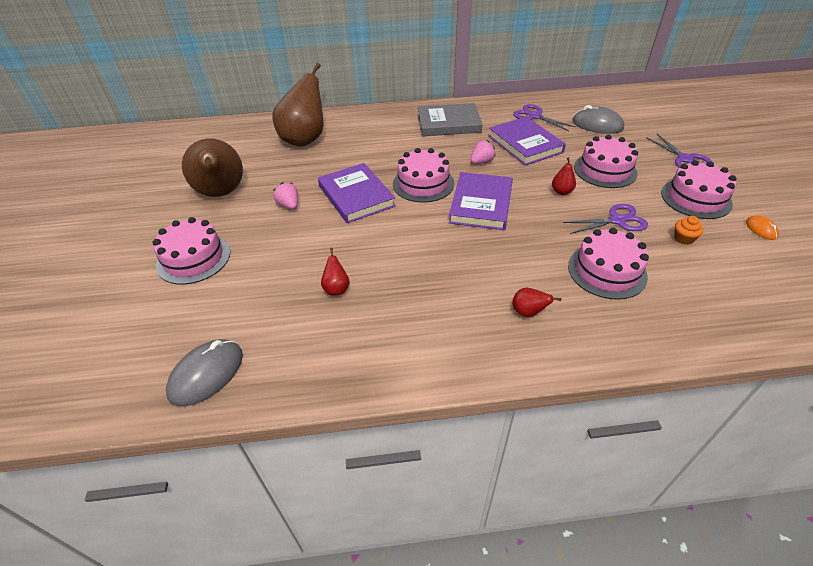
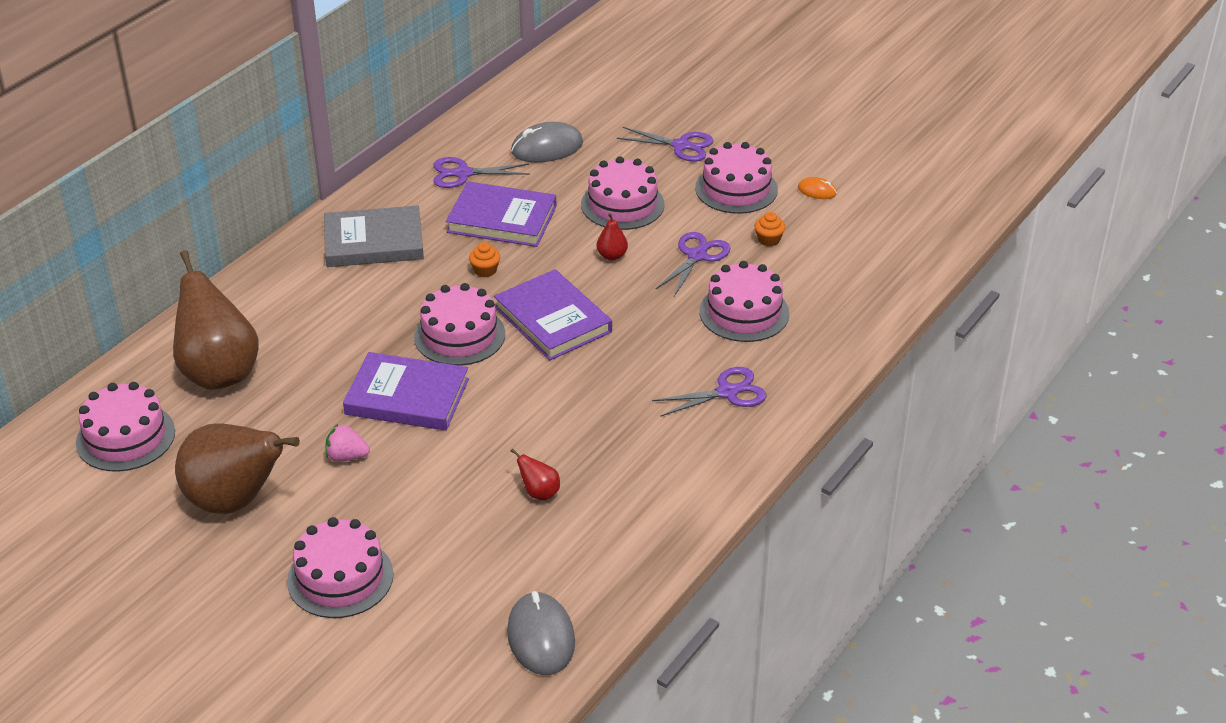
camera: 50 degrees left, 5 degrees down
(235, 143) = (125, 437): none -> pink cake
(448, 123) = (374, 242): grey book -> grey book turned 45 degrees clockwise
(481, 162) = (485, 270): pink strawberry -> orange cupcake
(528, 312) = (727, 392): red pear -> purple scissors

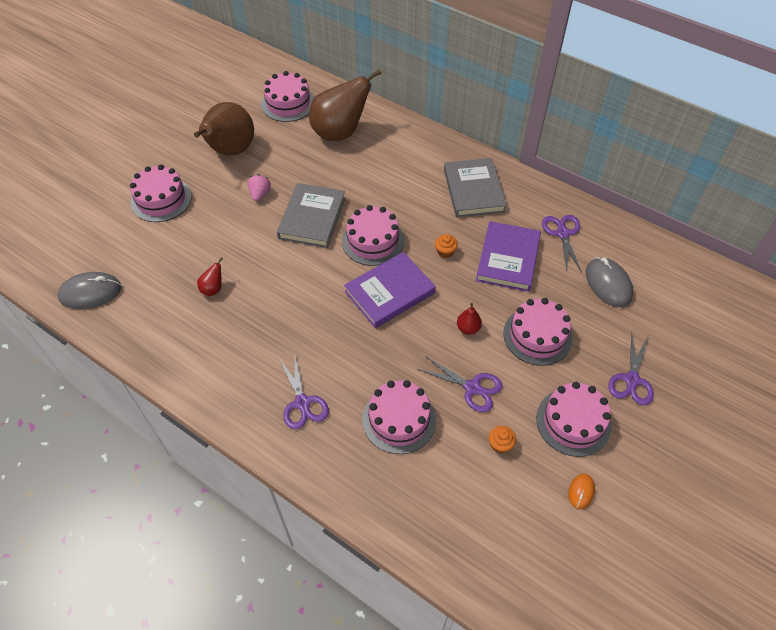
camera: 90 degrees right, 15 degrees up
(407, 397) = (312, 218): purple book -> grey book

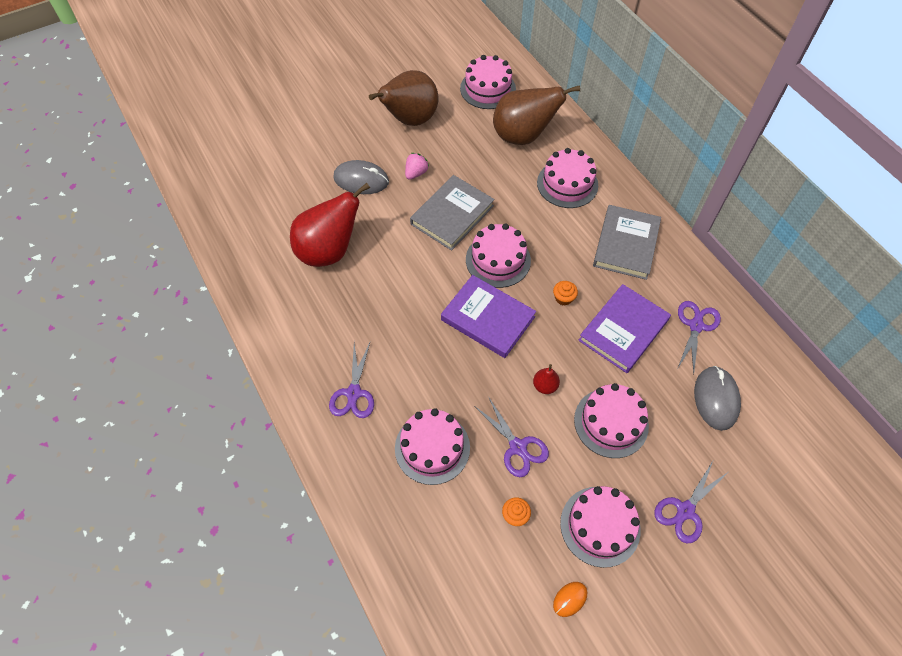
camera: 25 degrees right, 5 degrees up
(90, 292) = (226, 214): grey mouse -> grey mouse (361, 180)
(161, 199) = (326, 146): pink cake -> pink cake (567, 184)
(213, 289) = (329, 251): red pear -> red pear, size x2.47
(390, 292) = (487, 318): purple book -> purple book turned 45 degrees clockwise

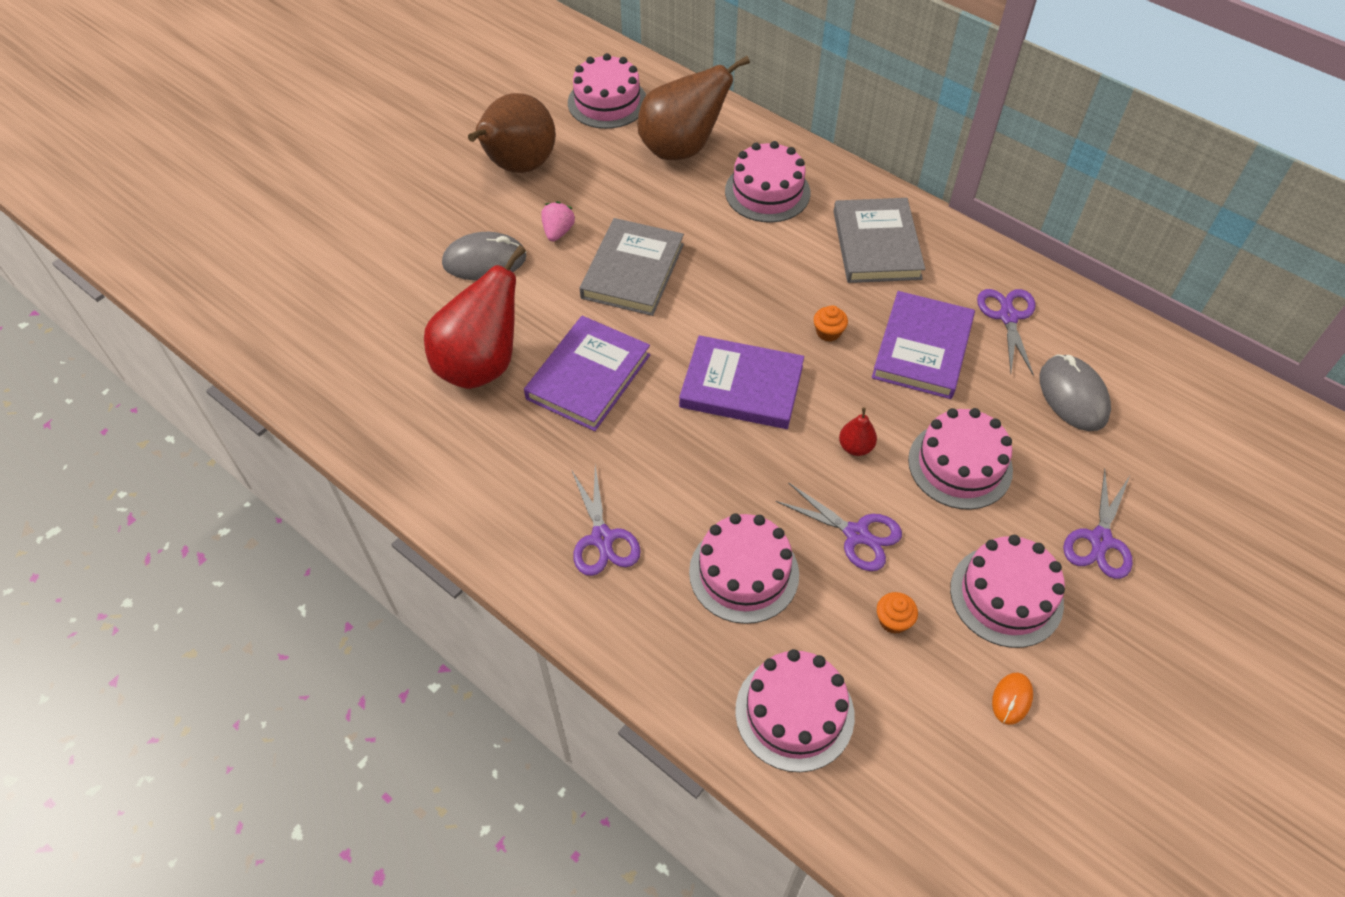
camera: 20 degrees left, 5 degrees down
(392, 280) = (588, 377): none -> purple book
(498, 260) = (721, 310): pink cake -> pink cake (794, 713)

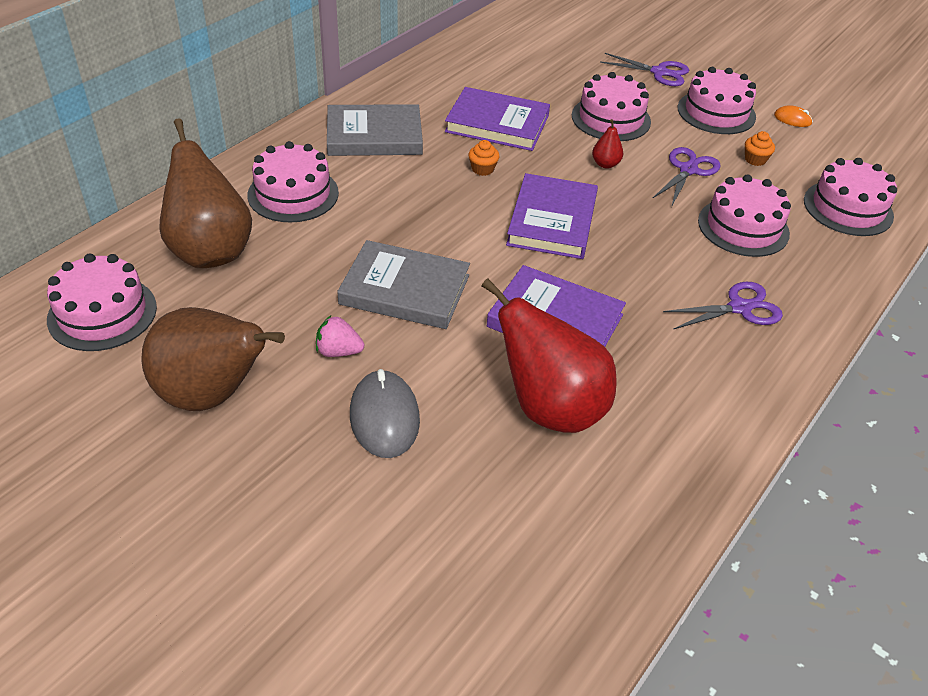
camera: 95 degrees left, 10 degrees down
(1008, 316) = (459, 82): purple scissors -> none
(1073, 395) = (536, 65): grey mouse -> none

